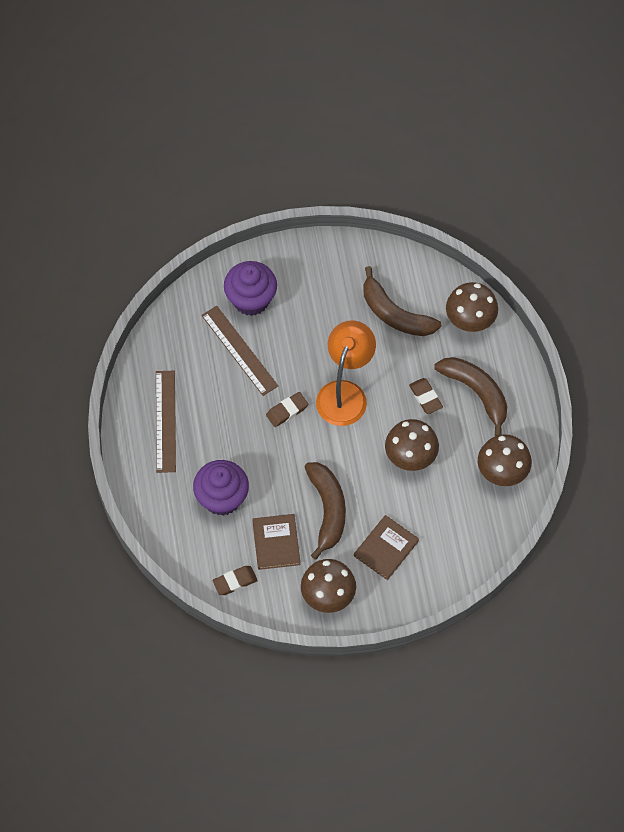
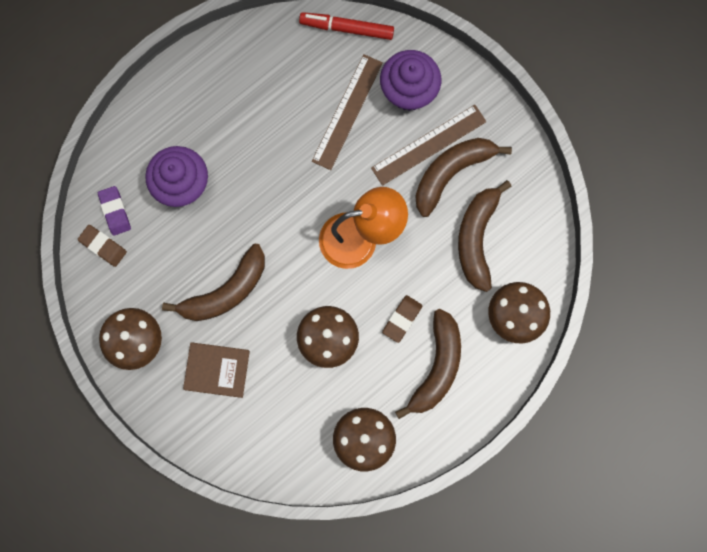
camera: 60 degrees right, 15 degrees up
(165, 421) = (231, 86): brown ruler -> brown ruler (428, 144)
(173, 316) = (347, 28): none -> red marker
(212, 558) = (115, 211): none -> purple eraser
(276, 542) = (164, 262): brown book -> none
(287, 411) = (308, 193): brown eraser -> none
(334, 304) = (451, 173): none -> brown banana

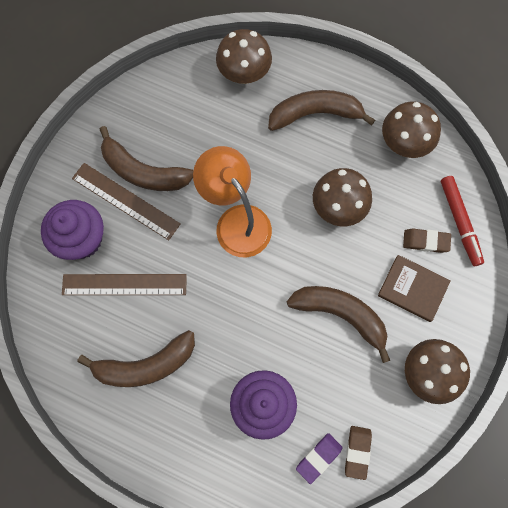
camera: 115 degrees left, 5 degrees down
(217, 370) = (413, 289): brown book -> brown book turned 45 degrees counterclockwise
(347, 28) = (41, 322): red marker -> red marker (459, 222)
(402, 319) = (290, 157): brown eraser -> brown eraser (425, 241)
(477, 238) = (192, 128): brown banana -> brown banana (145, 365)

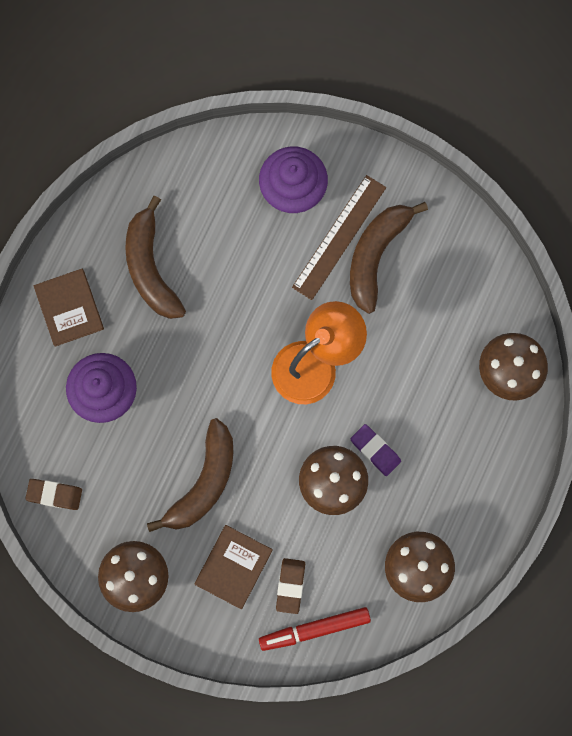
camera: 90 degrees right, 5 degrees up
(124, 285) = (240, 240): brown ruler -> none
(181, 442) = (69, 308): none -> brown book
(315, 114) = (454, 459): brown banana -> none
(318, 457) = (50, 453): purple eraser -> purple eraser (375, 450)

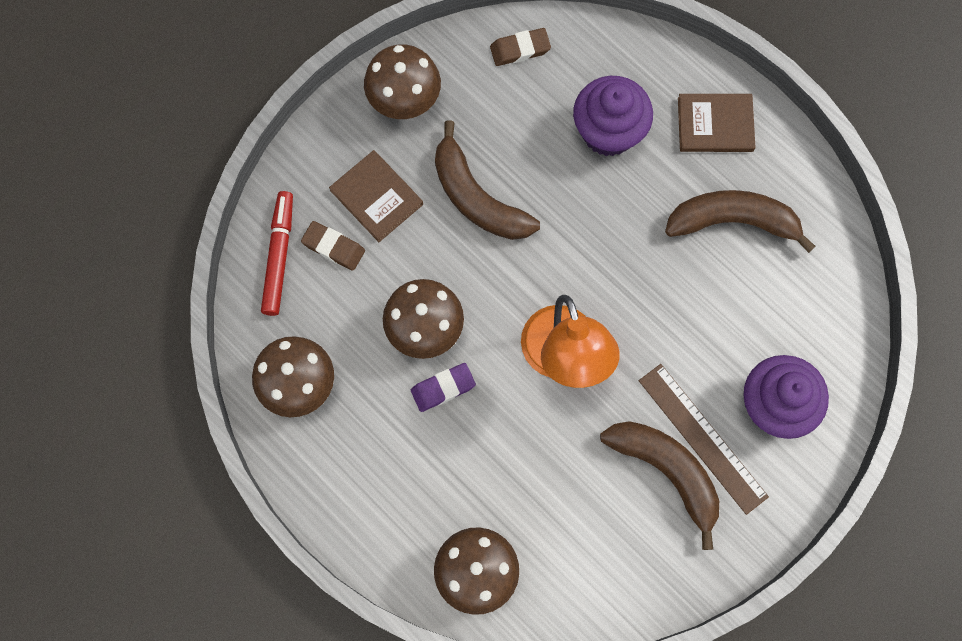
camera: 110 degrees right, 5 degrees down
(54, 494) = (520, 49): brown eraser -> brown eraser turned 45 degrees clockwise

